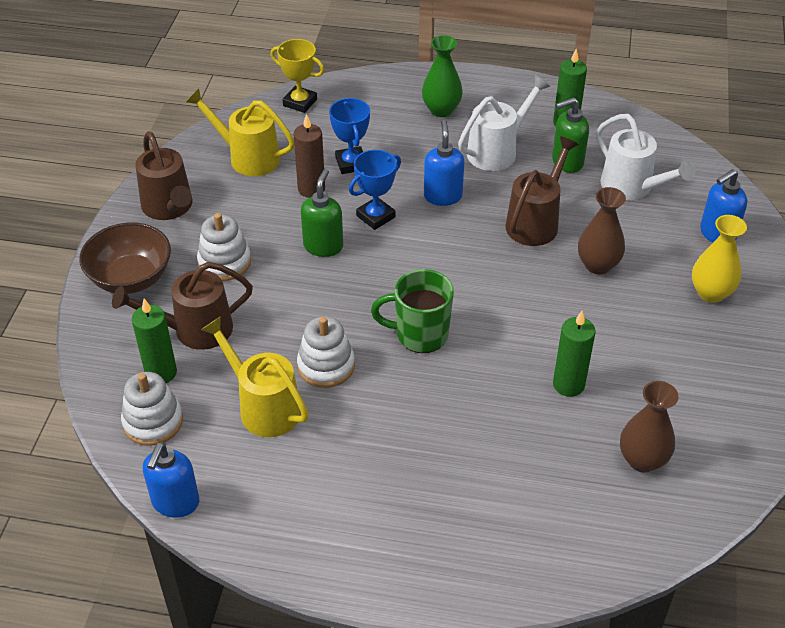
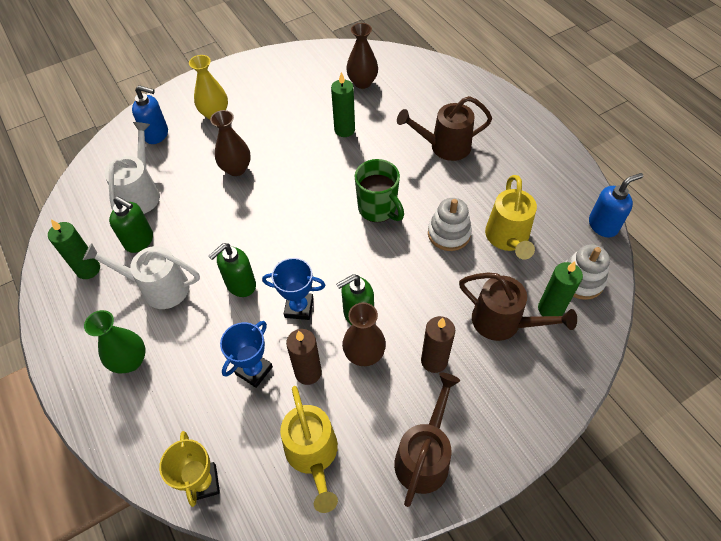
camera: 130 degrees left, 10 degrees up
(131, 278) = (511, 407): brown bowl -> none
(224, 262) = (434, 361): white stacking toy -> brown candle
(284, 227) = (364, 354): none -> brown vase
(442, 196) = (240, 285): blue soap dispenser -> green soap dispenser
(536, 222) = (221, 219): brown watering can -> brown watering can (444, 147)

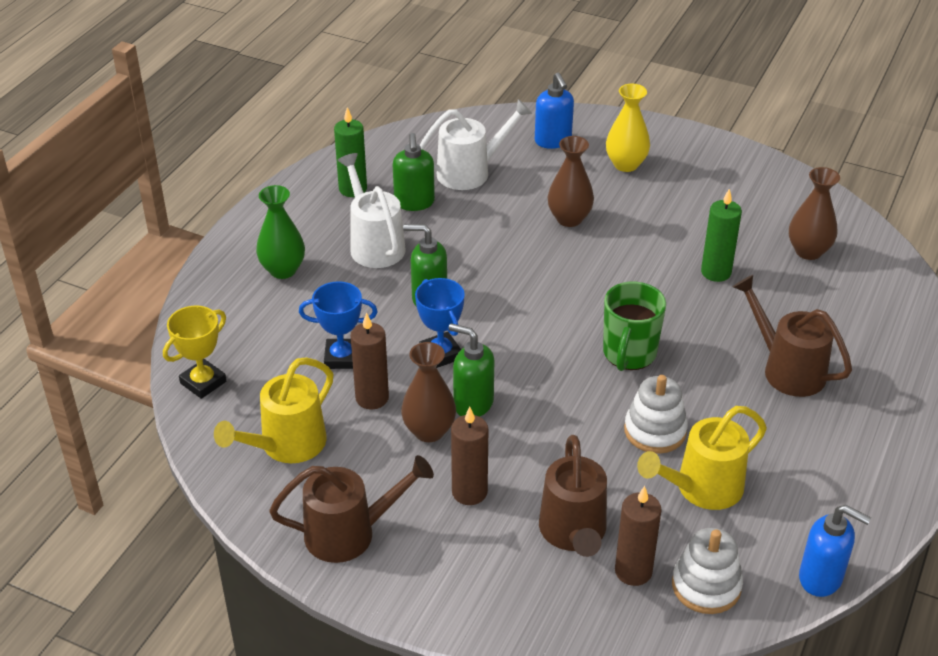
camera: 55 degrees right, 15 degrees down
(550, 309) = (633, 571): green candle -> brown candle

